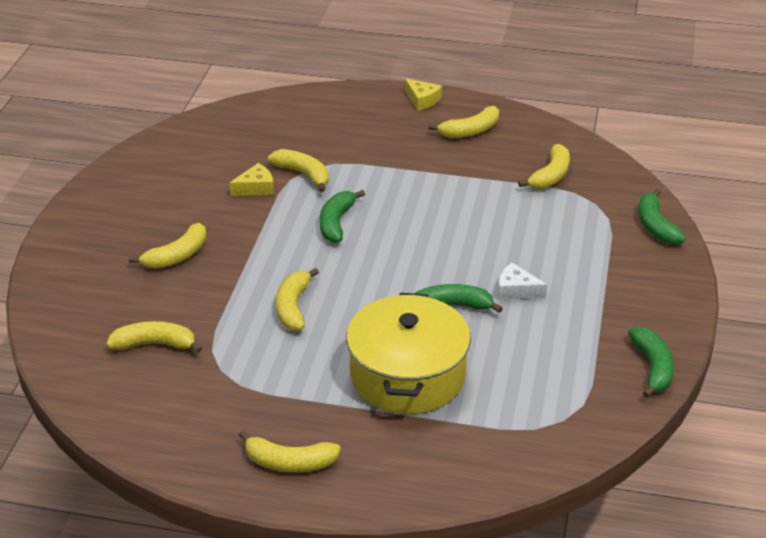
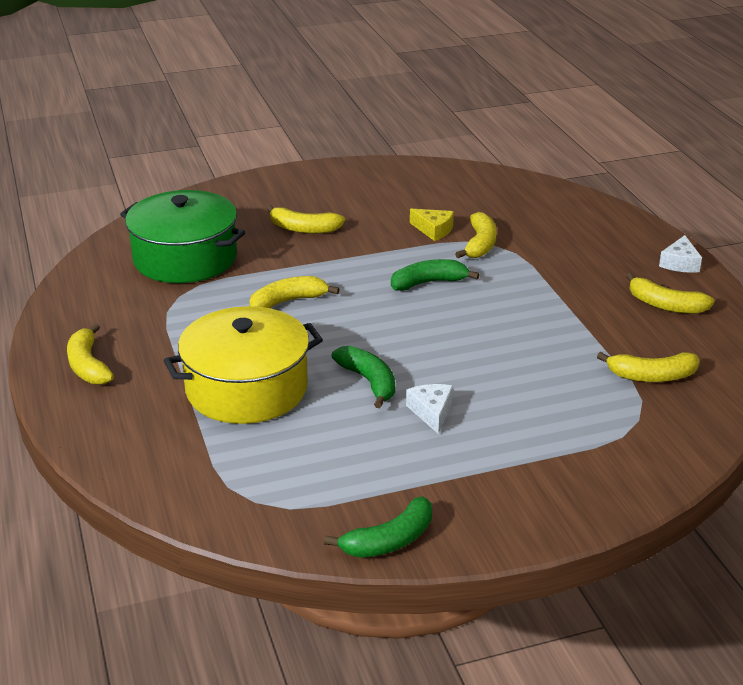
camera: 60 degrees right, 5 degrees down
(154, 344) = (185, 258): yellow banana -> green pot
(422, 100) = (680, 263): yellow cheese -> white cheese
(655, 226) = (647, 474): green banana -> none

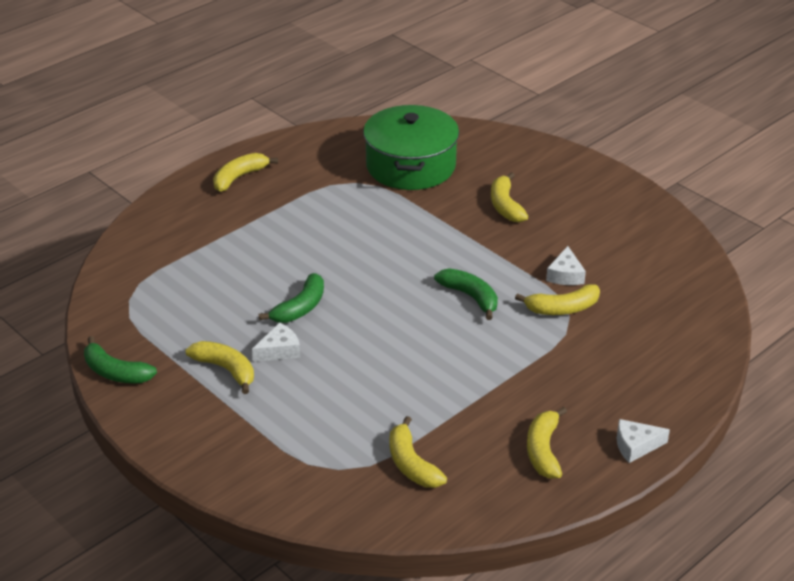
camera: 65 degrees right, 5 degrees up
(247, 388) = (255, 253): yellow pot -> none
(288, 301) = (385, 234): yellow banana -> yellow banana (226, 369)
(433, 230) = (565, 275): yellow cheese -> white cheese

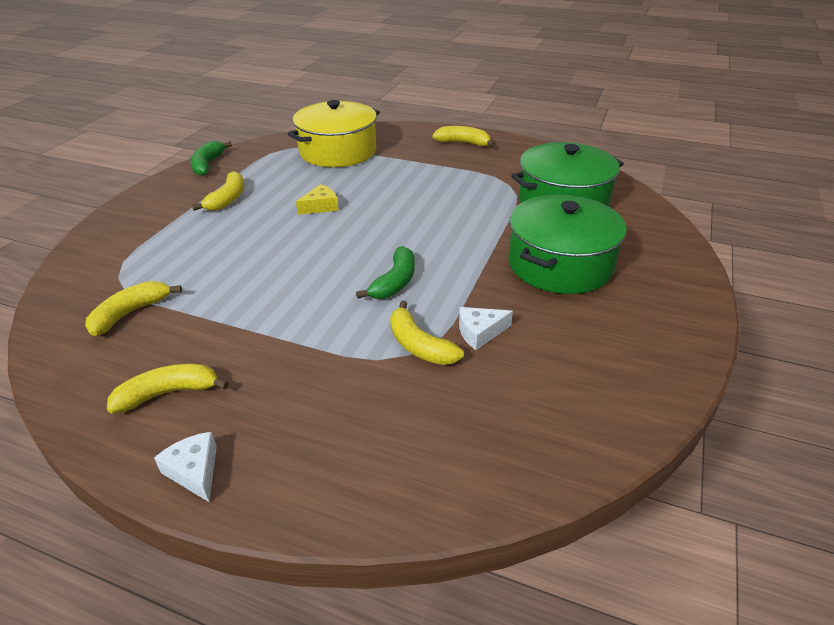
camera: 65 degrees right, 0 degrees up
(176, 266) = (338, 151): none -> yellow pot
(279, 350) = (261, 212): white cheese -> none
(300, 308) = (320, 206): green banana -> yellow cheese
(505, 206) = (560, 264): yellow banana -> green pot

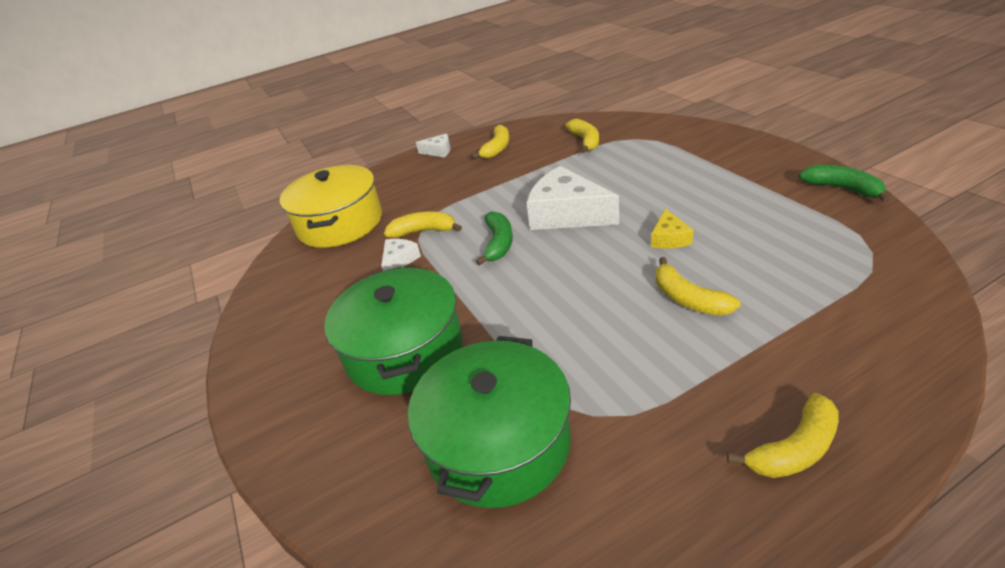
camera: 135 degrees right, 0 degrees up
(227, 199) = (734, 190): yellow banana -> yellow banana (688, 299)
(316, 263) = (566, 214): none -> white cheese
(338, 151) = (832, 290): yellow pot -> yellow pot (340, 223)
(395, 282) = (498, 243): green banana -> green banana turned 150 degrees counterclockwise

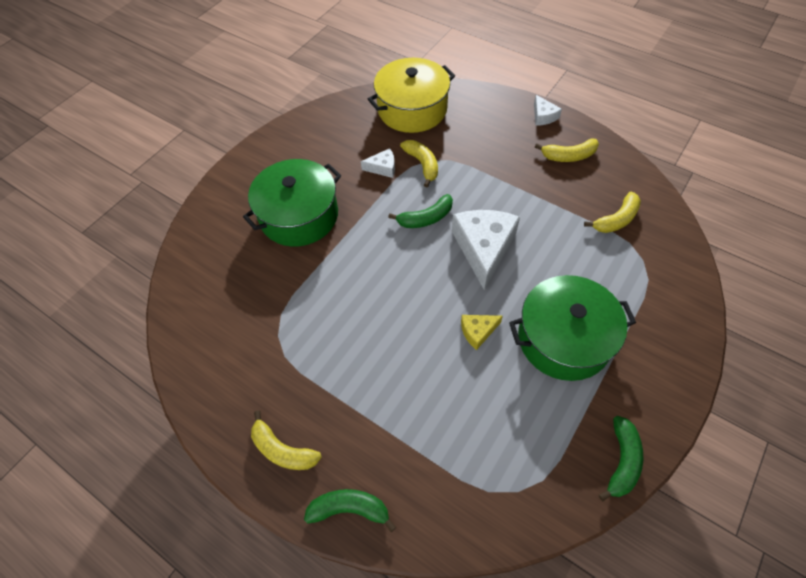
camera: 60 degrees right, 20 degrees up
(498, 442) = (245, 295): green pot -> green pot (564, 339)
(688, 299) = (404, 362): yellow banana -> none
(895, 391) = (350, 509): none -> green banana

